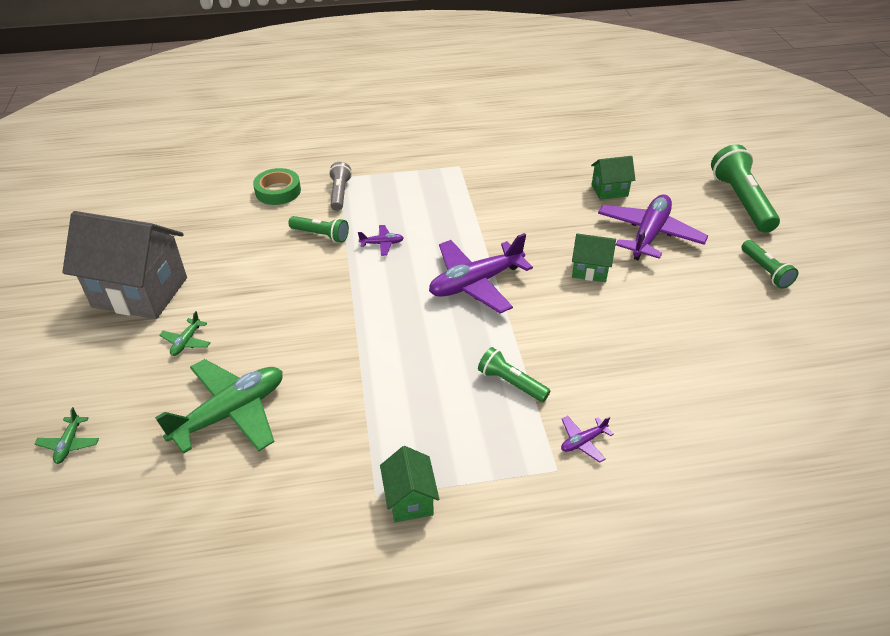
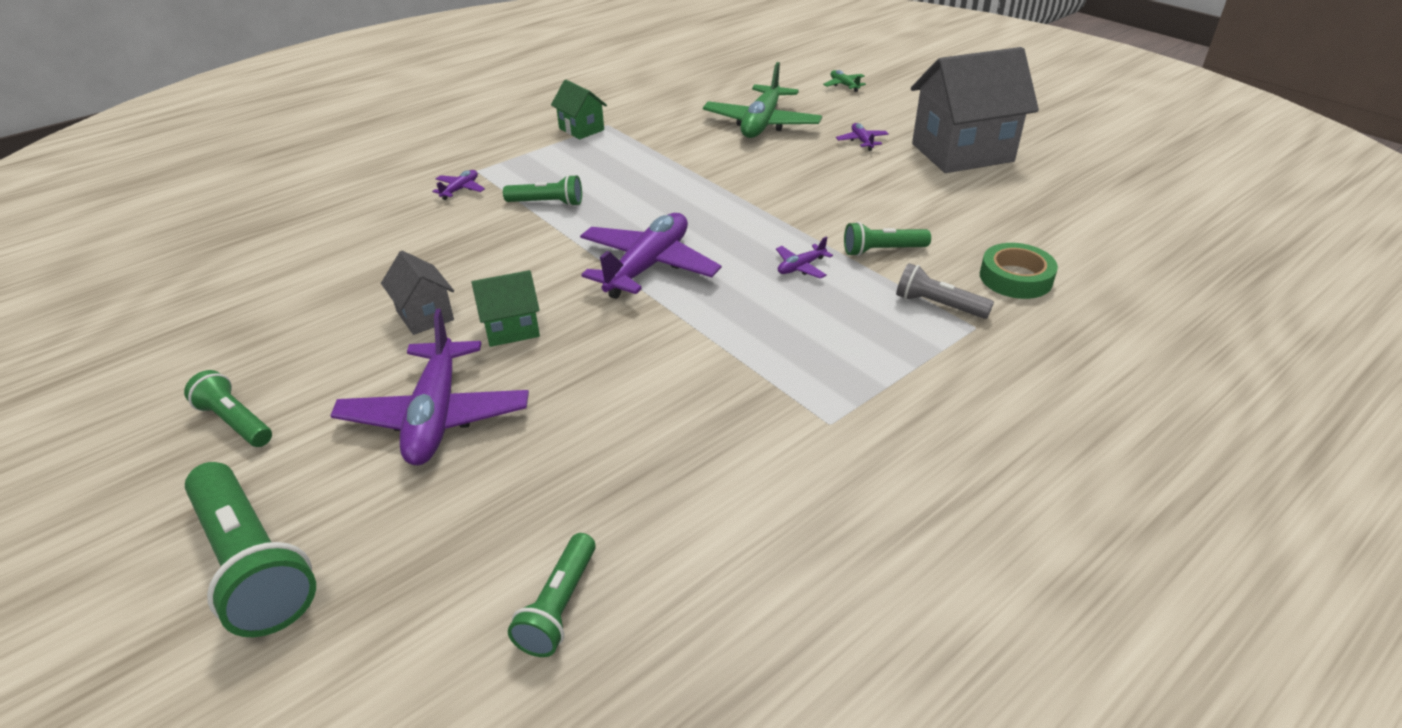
camera: 150 degrees right, 5 degrees down
(186, 342) = (862, 141): green plane -> purple plane
(340, 193) = (938, 305): grey flashlight -> grey flashlight turned 150 degrees clockwise
(609, 190) = (531, 480): green house -> none
(615, 150) = (559, 606): none -> green flashlight
(644, 302) = (425, 315): none -> grey house

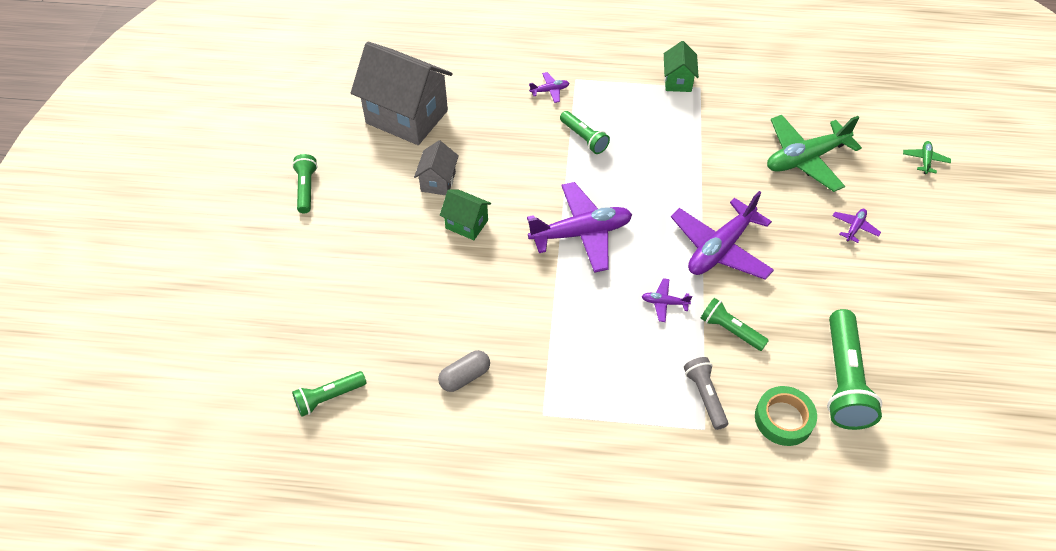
camera: 45 degrees right, 15 degrees up
(253, 565) = (251, 276): green flashlight -> green flashlight (843, 380)
(436, 416) = (382, 253): purple plane -> purple plane (720, 248)
(702, 454) = (465, 377): none -> grey capsule
(962, 152) = (915, 293): grey house -> grey house (407, 117)

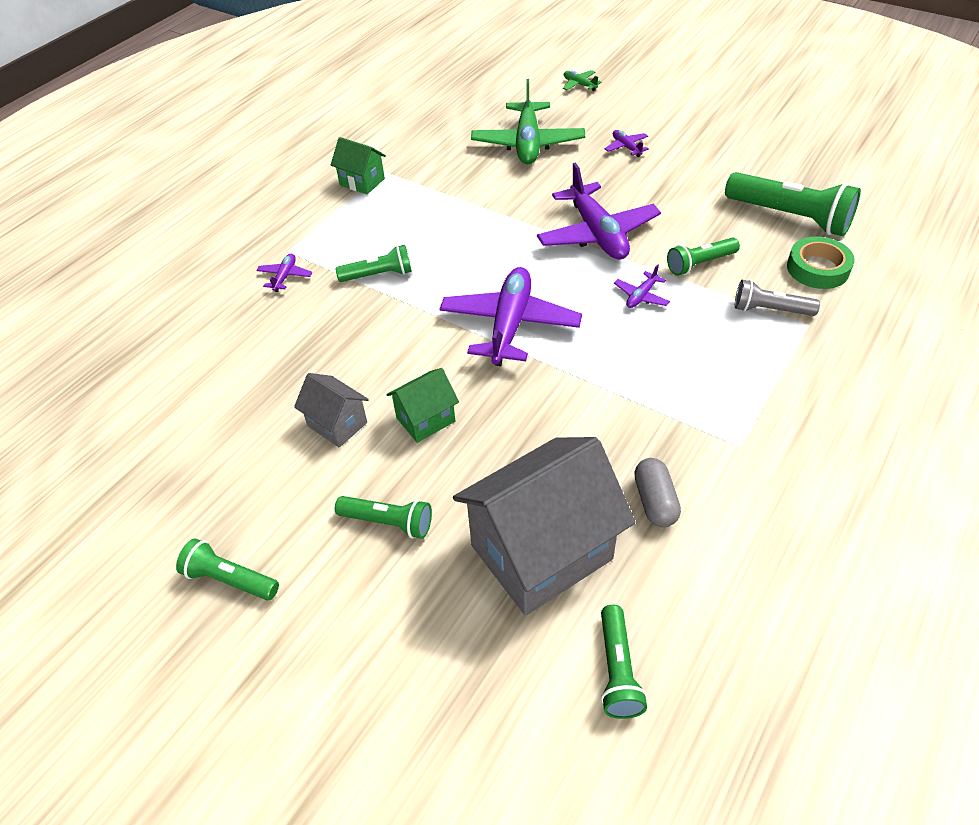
camera: 60 degrees left, 5 degrees down
(378, 242) = (388, 522): none -> green flashlight
(407, 117) = (202, 419): grey house -> grey house (541, 552)

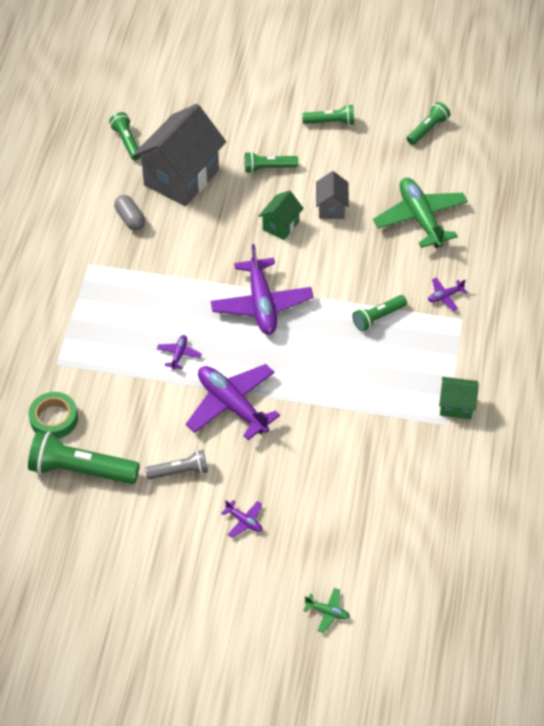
camera: 155 degrees right, 5 degrees up
(285, 276) = (445, 296): purple plane -> purple plane turned 75 degrees clockwise
(337, 424) = (331, 208): grey house -> grey house turned 75 degrees clockwise
(528, 143) = (337, 499): green plane -> green plane (420, 218)
(700, 264) = (144, 397): green flashlight -> green flashlight (427, 129)
(770, 310) = (85, 369): grey flashlight -> grey flashlight (180, 471)

